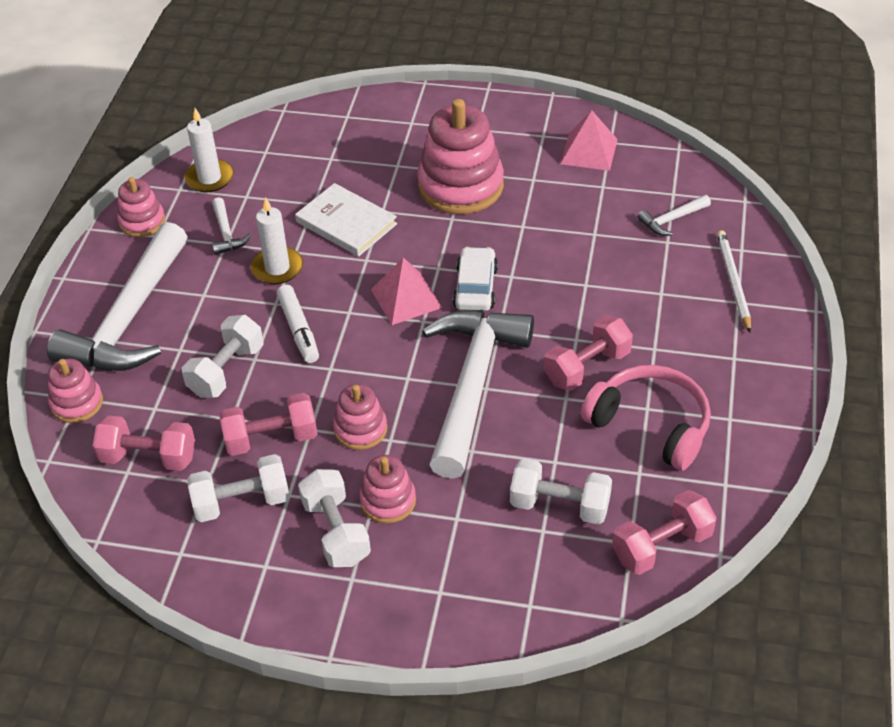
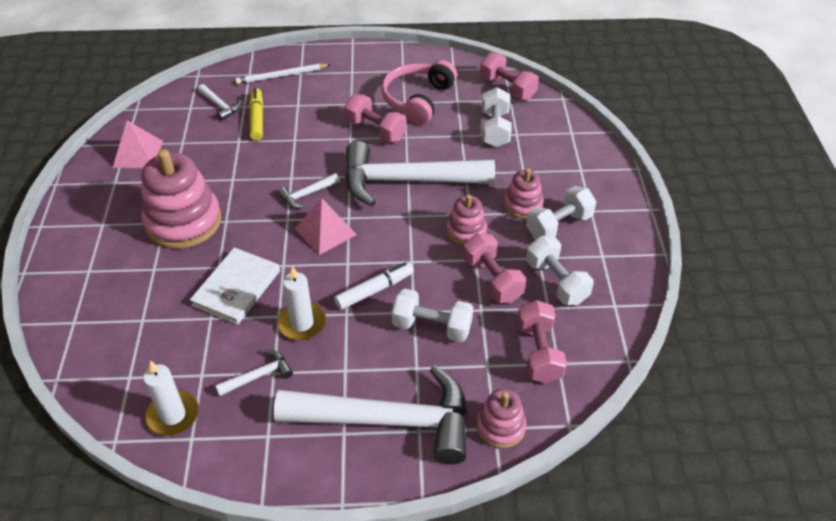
camera: 105 degrees left, 0 degrees up
(142, 222) = (246, 457): pink stacking toy -> none
(475, 287) = (307, 194): white car -> white hammer
(637, 252) = (257, 119): none -> yellow marker

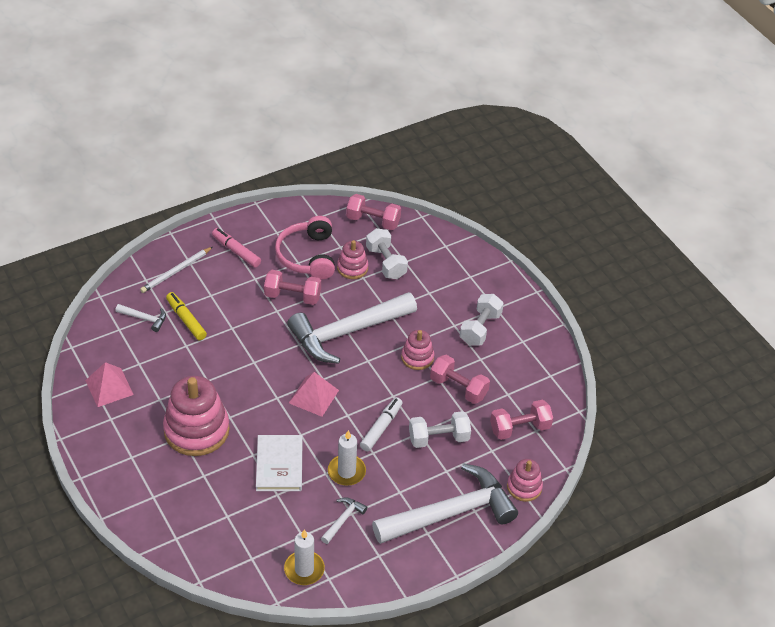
camera: 30 degrees left, 0 degrees up
(307, 194) = (277, 372): white hammer -> none
(351, 75) = (236, 251): none -> pink marker
(523, 205) = (445, 321): pink stacking toy -> pink stacking toy (352, 268)
(538, 352) = (520, 428): pink dumbbell -> pink dumbbell turned 75 degrees counterclockwise
(556, 282) = (503, 373): white dumbbell -> none

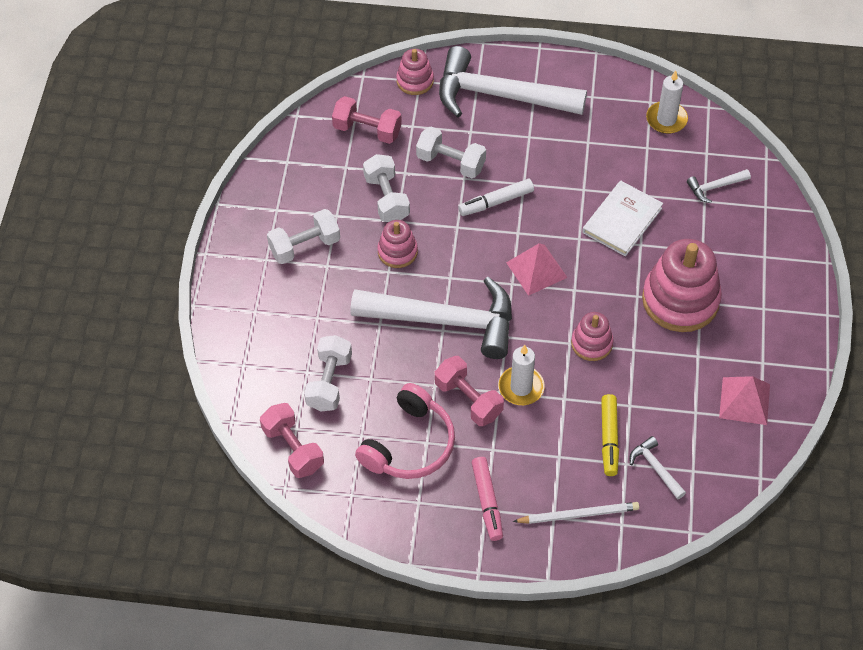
camera: 140 degrees left, 10 degrees up
(343, 519) = (600, 141): white hammer -> white hammer (714, 187)
(346, 472) = (563, 180): white candle -> white candle (521, 387)
(352, 268) = (372, 397): pink stacking toy -> pink stacking toy (591, 343)
(458, 388) = (386, 198): pink dumbbell -> white dumbbell

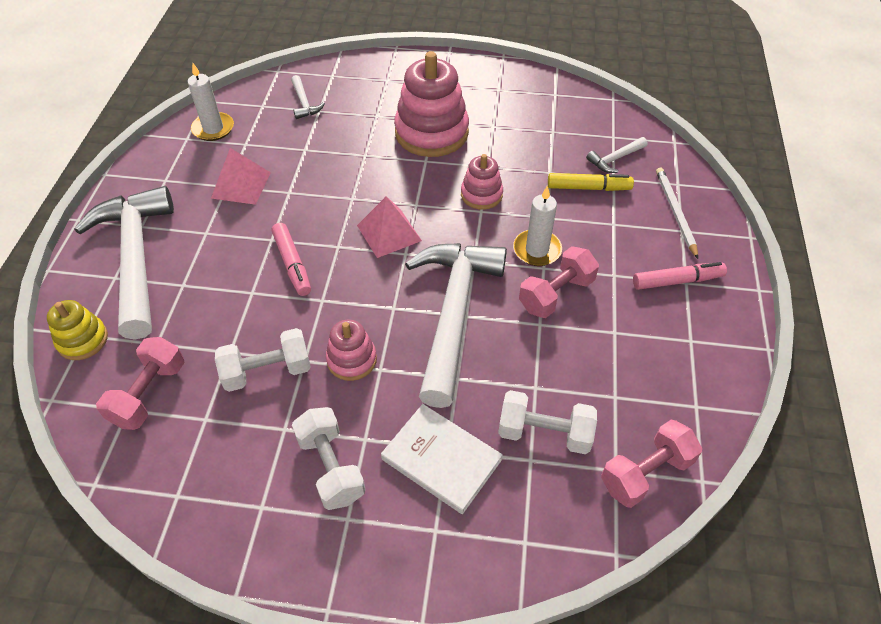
camera: 90 degrees left, 5 degrees down
(409, 444) = (620, 348): pink headphones -> none
(415, 81) = (83, 340): pink stacking toy -> yellow stacking toy
(451, 162) = (225, 305): white dumbbell -> none
(496, 202) = (292, 264): white marker -> pink marker
(499, 95) = (136, 257): white hammer -> white hammer turned 150 degrees clockwise
(622, 220) = (333, 166): white book -> white book (441, 459)
(744, 400) = (538, 102): pink pyramid -> pink pyramid (241, 185)

